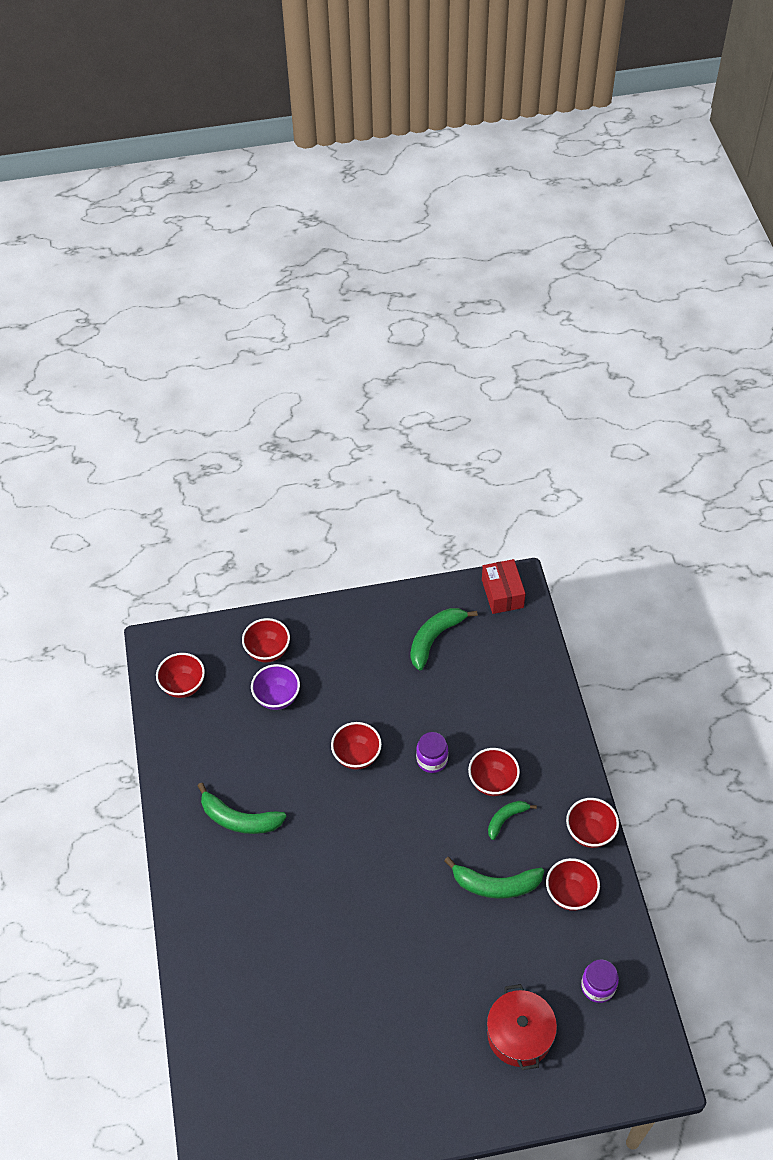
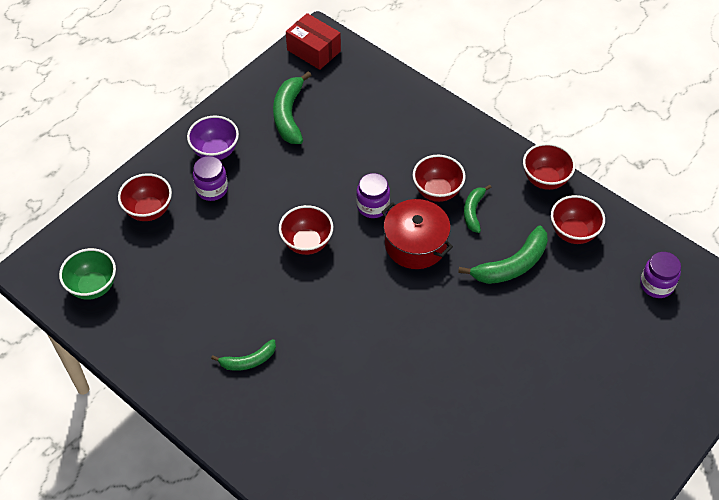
camera: 40 degrees left, 0 degrees up
(183, 686) = (93, 287): red bowl -> green bowl
(239, 819) = (248, 361): green banana -> green banana, size x0.60
(277, 698) = (192, 242): purple bowl -> purple bowl (215, 152)
(326, 663) = (212, 189): none -> purple jar
(519, 1034) = (635, 361): red pot -> red pot (415, 244)

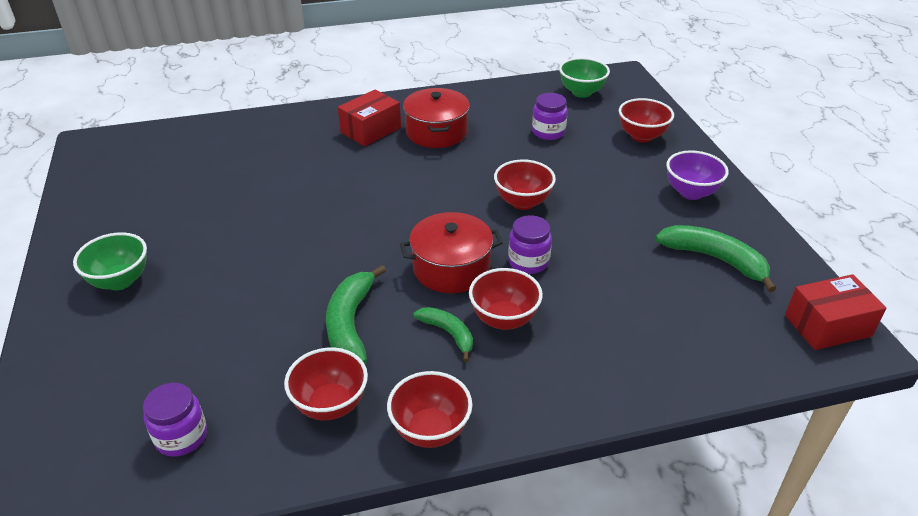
camera: 125 degrees right, 15 degrees down
(212, 189) = (640, 174): purple jar -> purple jar (548, 132)
(248, 361) = (436, 132): green banana -> red pot
(283, 416) = (371, 130): none -> red box
(604, 434) = (120, 281): none -> green bowl

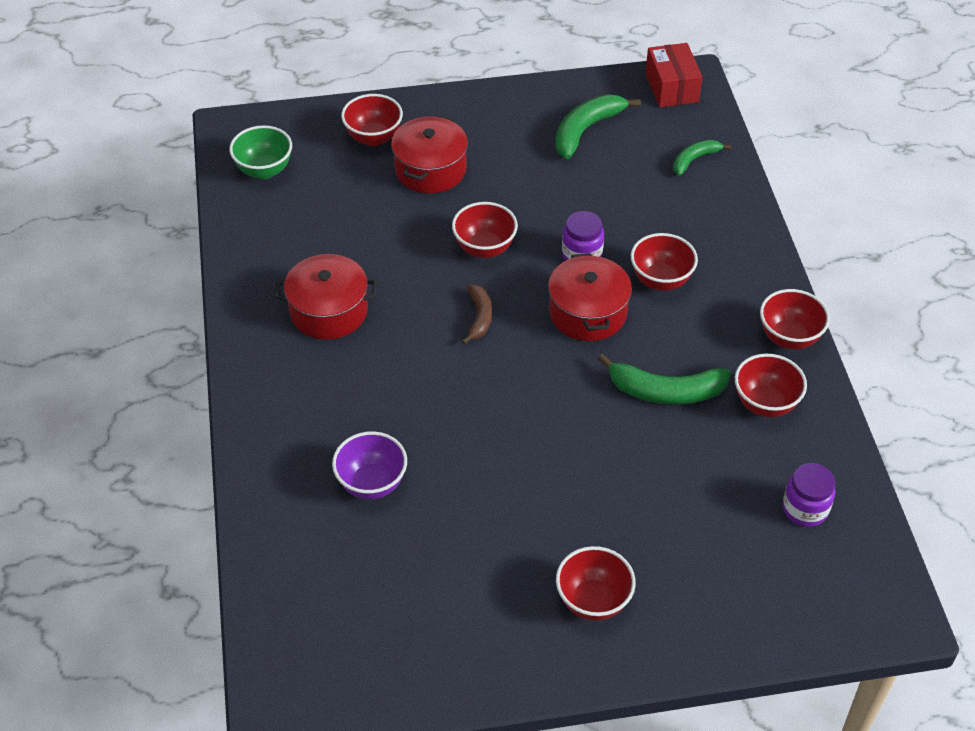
camera: 85 degrees left, 10 degrees up
(120, 281) = (593, 601): green bowl -> red bowl
(371, 130) = (310, 375): red box -> none
(438, 204) = (479, 317): none -> brown banana
(448, 334) = (679, 320): green banana -> green banana (694, 160)
(548, 132) = (349, 211): purple jar -> none
(614, 167) = (430, 169): none -> red pot
(691, 192) = (483, 123): purple bowl -> purple bowl (372, 483)

